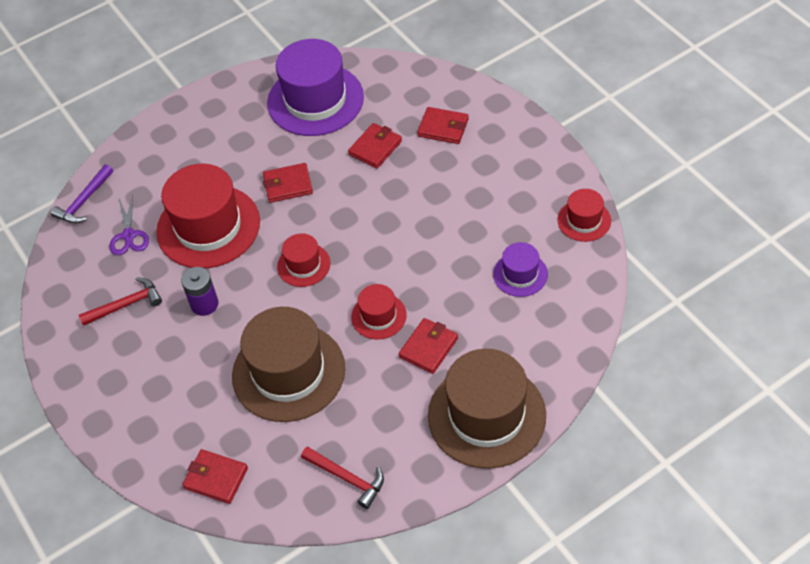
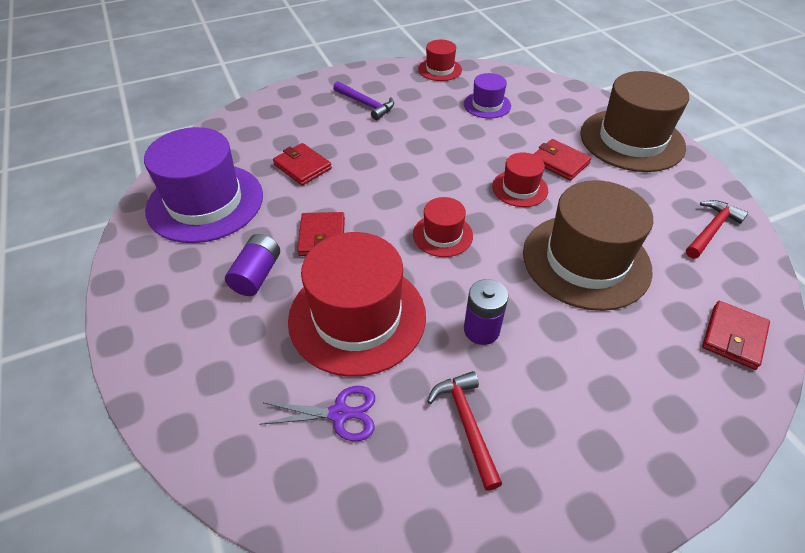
camera: 85 degrees left, 5 degrees down
(84, 201) = (244, 479): purple hammer -> purple hammer (366, 104)
(241, 157) = (257, 275): none -> purple battery
(443, 128) = (301, 123): red wallet -> none

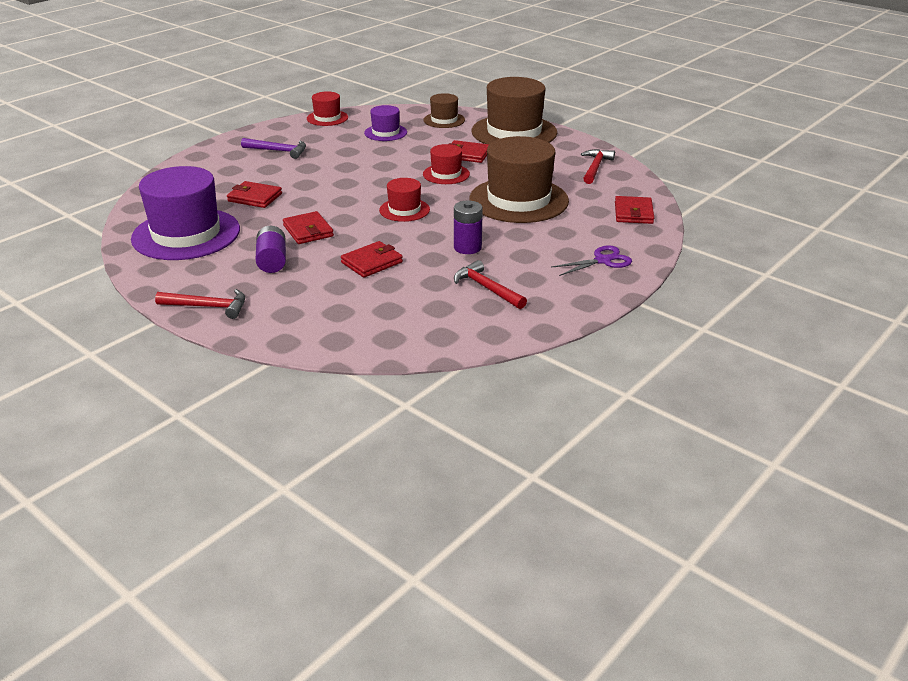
camera: 25 degrees left, 15 degrees down
(147, 330) = (208, 307): none -> red hammer
(339, 414) = (396, 306): purple scissors -> purple scissors (602, 260)
(357, 317) = (372, 262): red hat -> red wallet
(559, 101) = (444, 120): none -> brown hat

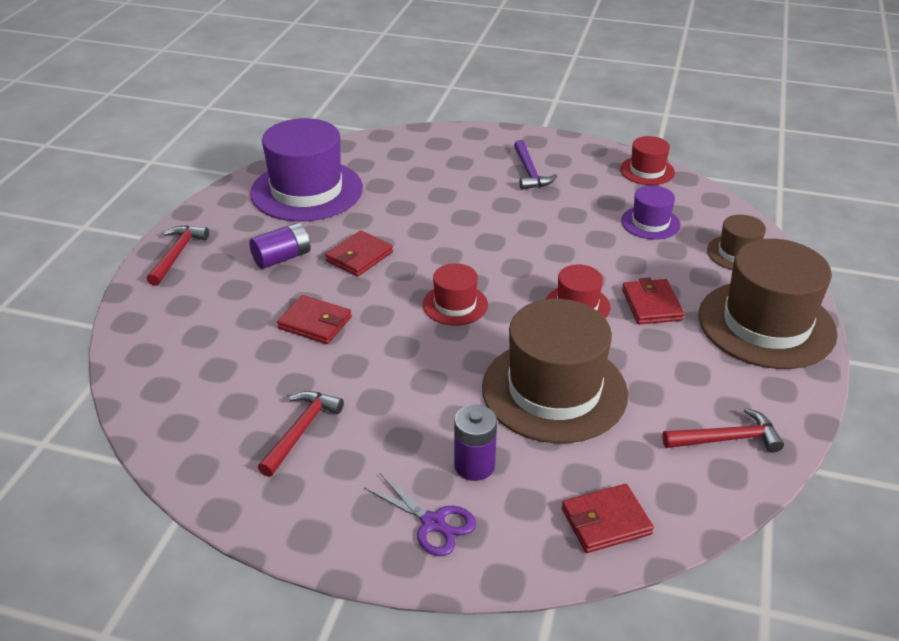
camera: 65 degrees right, 5 degrees up
(208, 307) = (177, 254): red hammer -> red hammer turned 150 degrees counterclockwise
(255, 197) = (409, 198): red wallet -> none
(467, 247) = (393, 384): purple battery -> purple battery (474, 465)

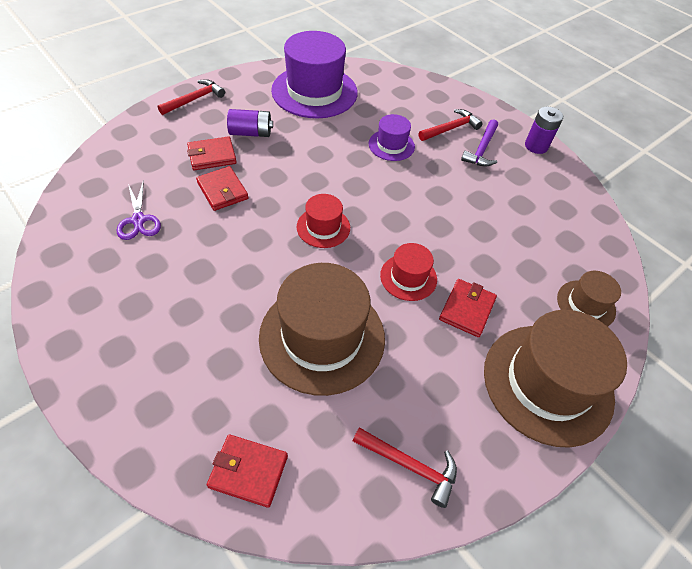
camera: 30 degrees right, 15 degrees up
(301, 431) = (135, 265): red hammer -> red hammer (451, 128)
(359, 257) = (298, 157): red wallet -> red wallet (212, 156)
(433, 523) = (139, 388): purple scissors -> purple scissors (138, 220)
(474, 465) = (209, 361): purple battery -> purple battery (536, 146)
(647, 171) = (578, 192): red hat -> none
(650, 223) = (536, 238): purple hat -> purple hat (391, 145)

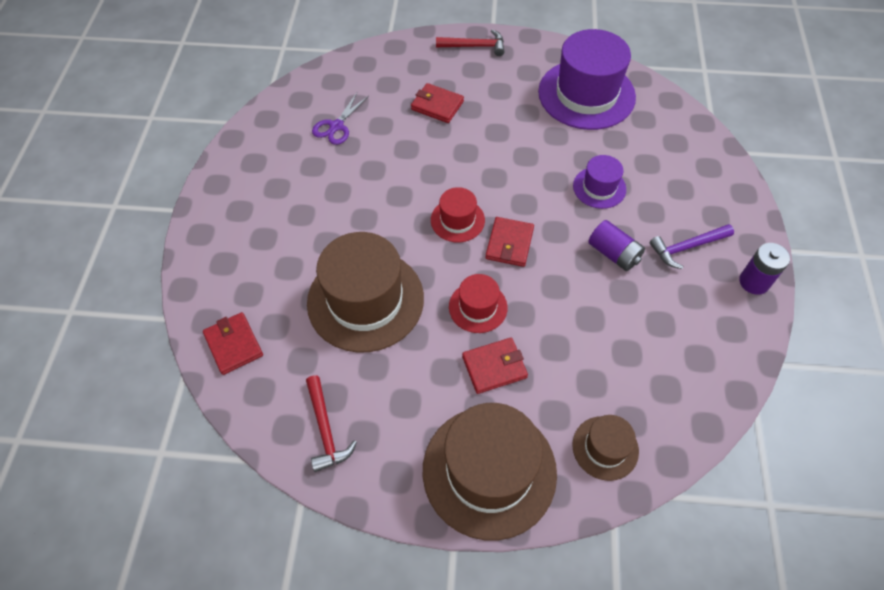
camera: 50 degrees right, 5 degrees up
(222, 191) = (415, 140): red wallet -> red wallet (509, 244)
(251, 133) = (488, 103): purple battery -> purple battery (613, 253)
(451, 128) = (680, 207): red hammer -> none

